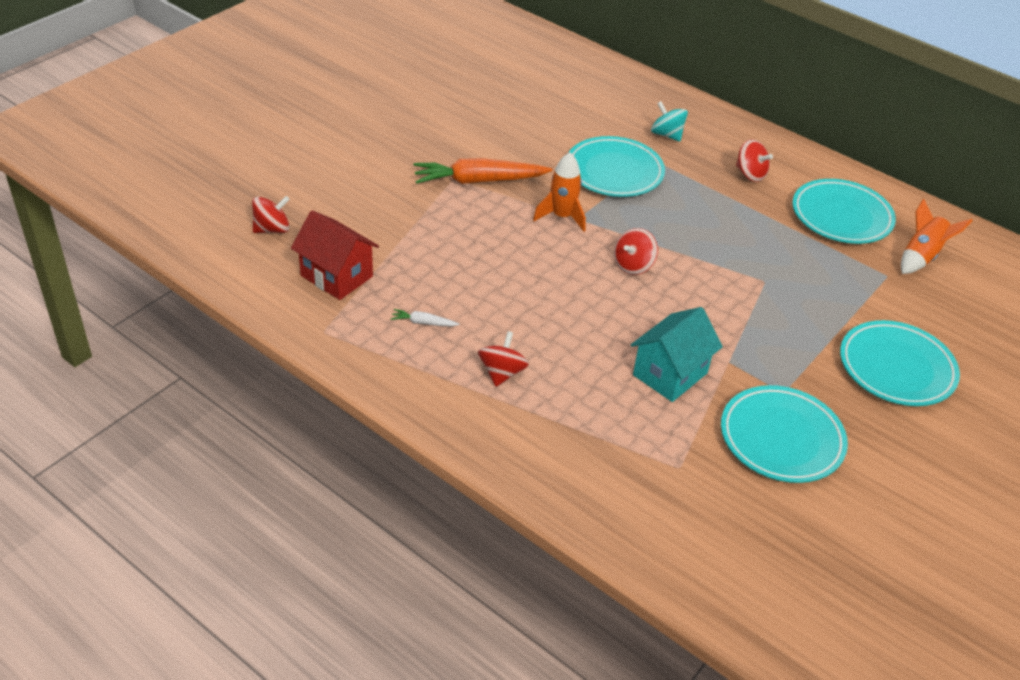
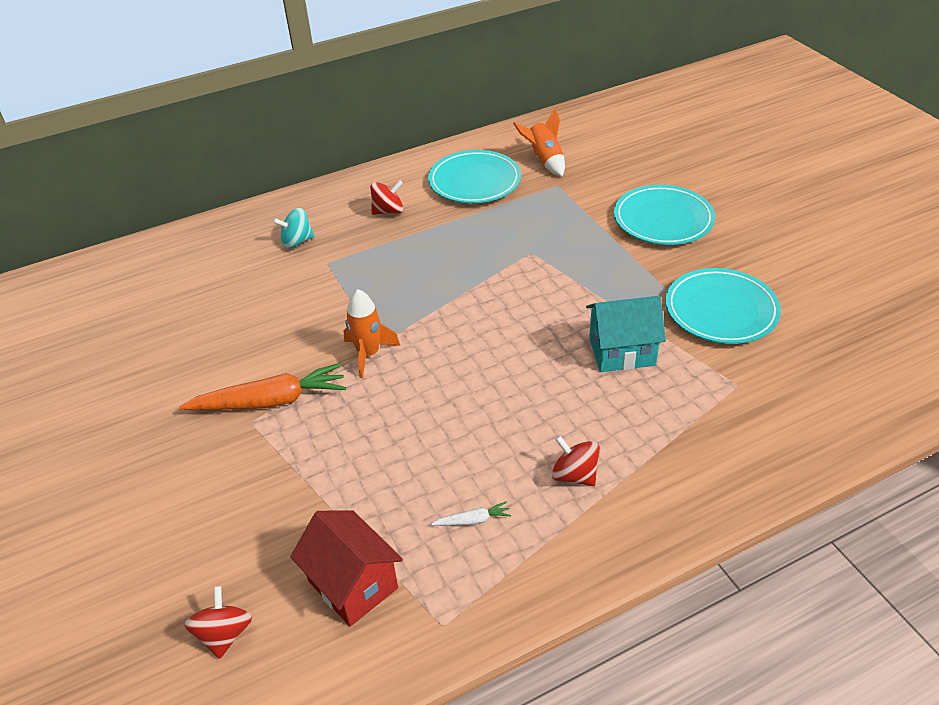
camera: 60 degrees left, 0 degrees up
(336, 276) = (353, 584): red house -> red house turned 75 degrees clockwise
(423, 323) = (472, 520): white carrot -> white carrot turned 135 degrees counterclockwise
(479, 181) = (270, 401): orange carrot -> orange carrot turned 120 degrees counterclockwise
(614, 172) = (326, 294): turquoise plate -> none
(633, 265) = (468, 327): red spinning top -> none
(670, 374) = (622, 352): turquoise house -> turquoise house turned 75 degrees counterclockwise

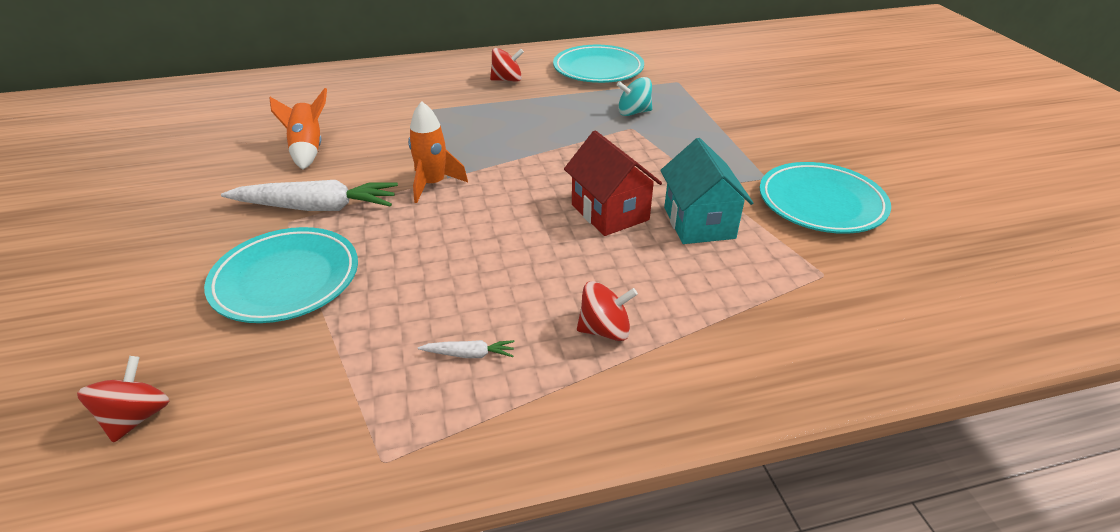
camera: 10 degrees right, 5 degrees down
(270, 401) = (316, 207): orange carrot -> white carrot
(297, 241) = (412, 90): turquoise spinning top -> turquoise spinning top (633, 112)
(353, 584) = (304, 394): red house -> red house (609, 212)
(544, 160) = (671, 62): orange rocket -> orange rocket (308, 149)
(574, 475) = (605, 330): red spinning top -> red spinning top turned 120 degrees clockwise
(622, 352) = (699, 223): turquoise house -> turquoise house turned 75 degrees clockwise
(663, 220) = (777, 120): turquoise plate -> turquoise plate (286, 280)

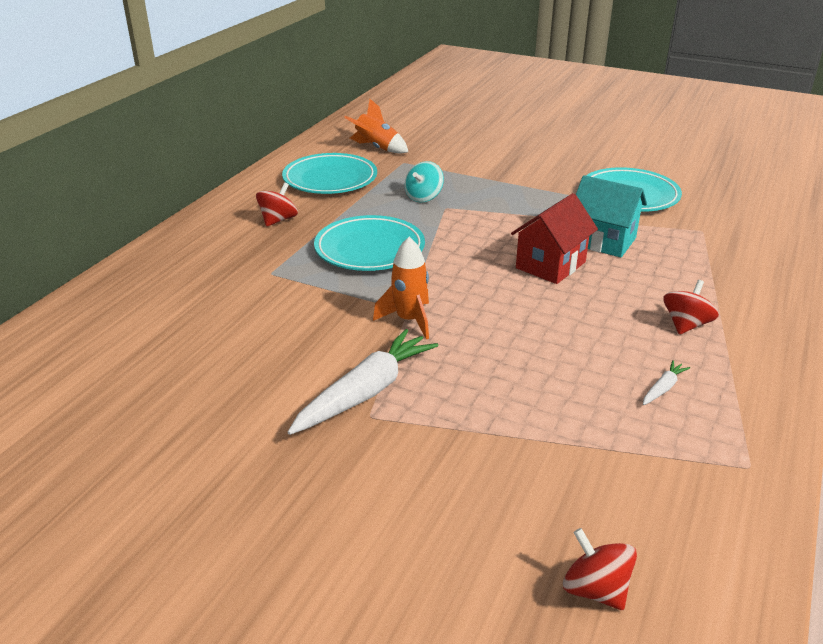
camera: 50 degrees left, 5 degrees down
(286, 280) = (470, 445): turquoise plate -> turquoise plate (369, 249)
(308, 149) = (242, 363): orange rocket -> orange rocket (377, 148)
(609, 212) = (550, 265): red house -> red house turned 60 degrees counterclockwise

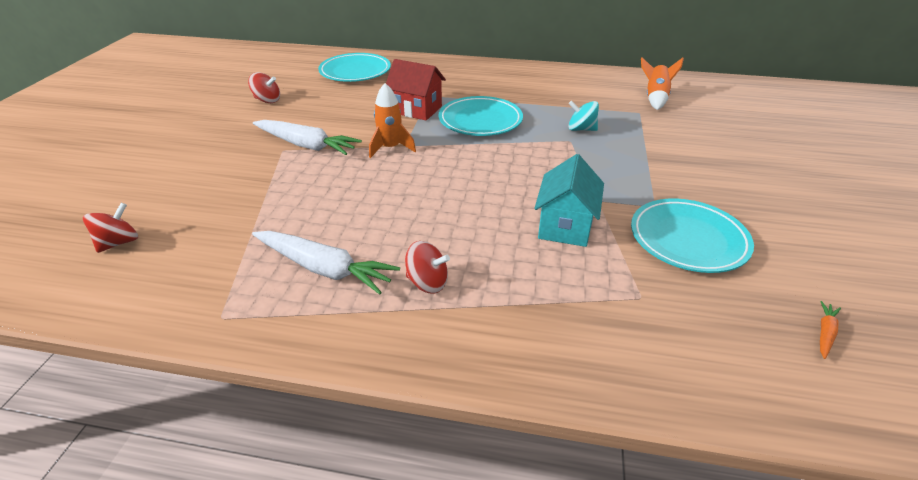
camera: 75 degrees right, 5 degrees up
(278, 220) = (501, 85): red spinning top -> red spinning top (267, 100)
(330, 179) = (579, 90): turquoise plate -> turquoise plate (355, 72)
(550, 265) = (500, 199): red house -> red house (416, 109)
(663, 388) = (324, 268): white carrot -> white carrot, size x2.31
(734, 181) = (825, 333): none -> orange carrot

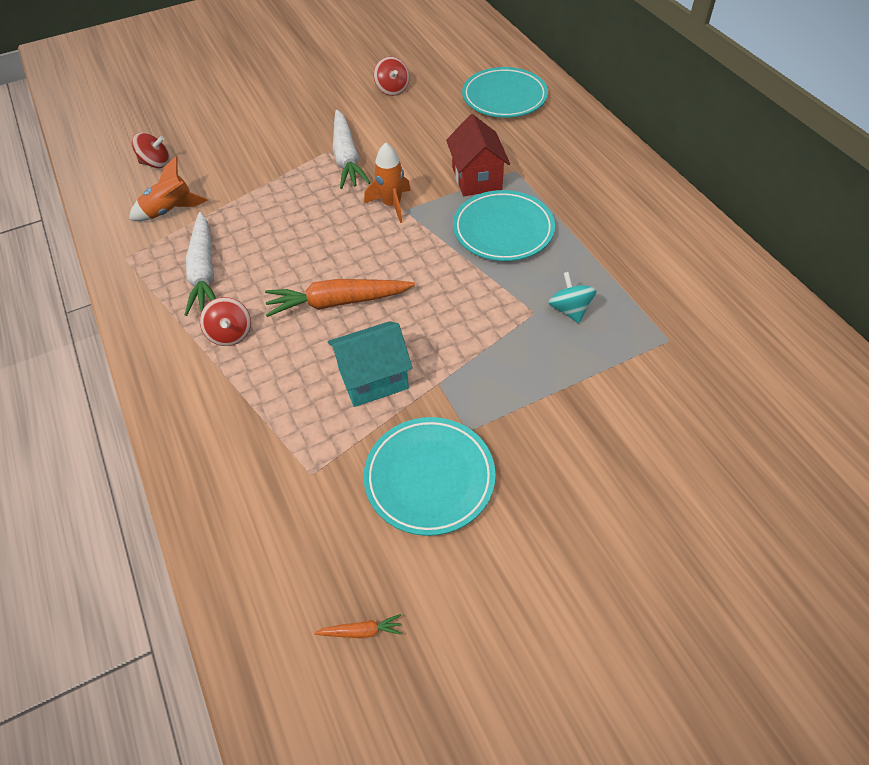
camera: 55 degrees right, 15 degrees up
(463, 210) = (338, 302): none -> orange carrot
(655, 98) = (728, 339): orange rocket -> orange rocket (170, 210)

